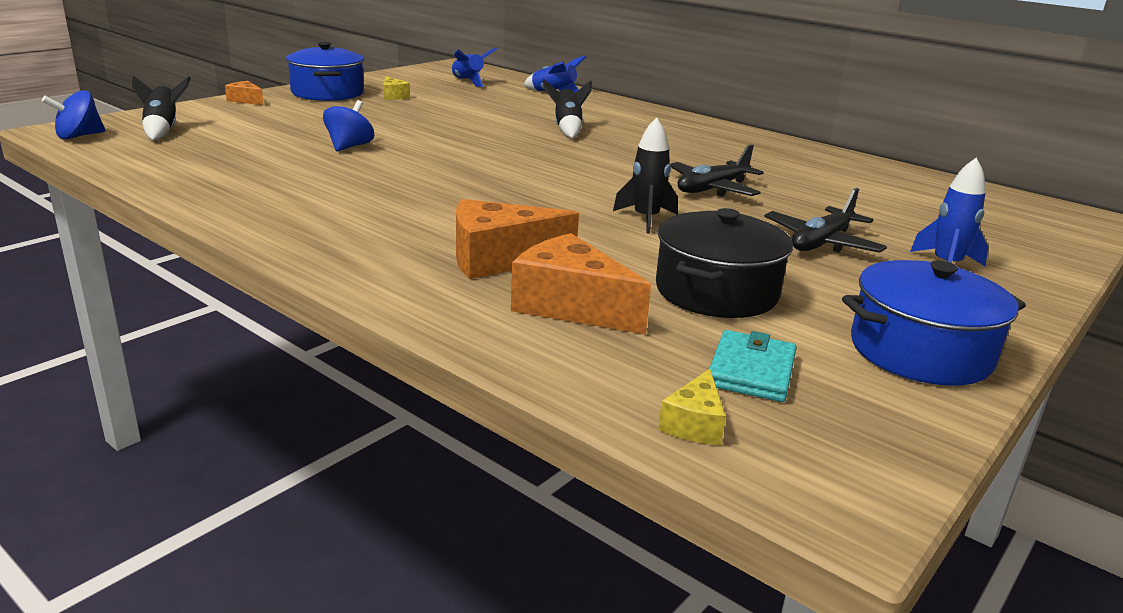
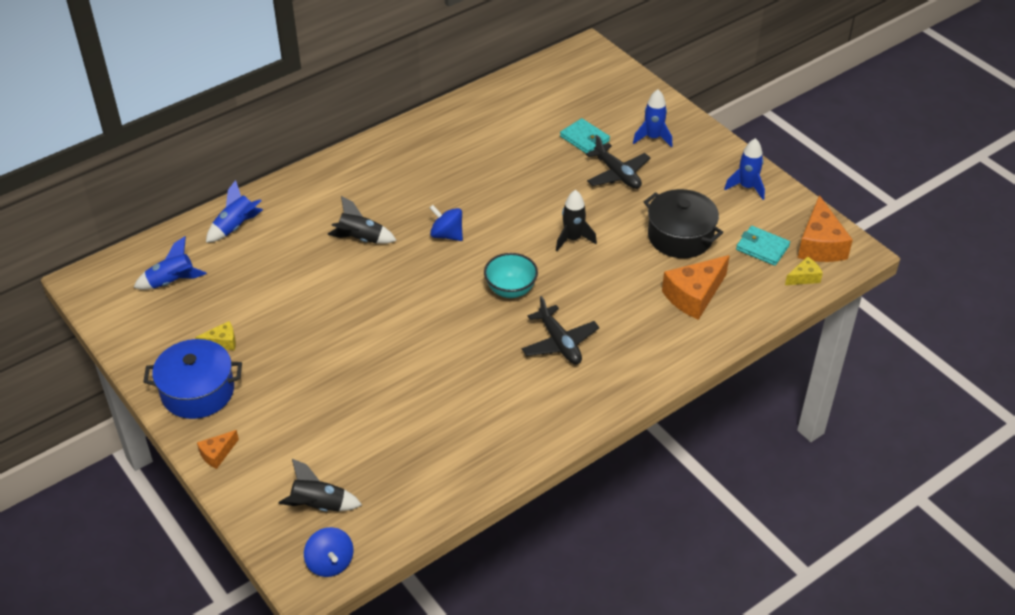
camera: 75 degrees left, 20 degrees up
(349, 147) = (392, 378): blue spinning top -> blue spinning top (447, 235)
(499, 259) = (631, 315): orange cheese -> orange cheese (820, 244)
(519, 190) = (510, 290): none -> turquoise bowl
(694, 424) = (804, 277): yellow cheese -> yellow cheese turned 60 degrees counterclockwise
(712, 189) = (520, 193): black plane -> black plane (559, 343)
(876, 220) = (584, 139): none -> turquoise wallet
(920, 351) = (747, 187): blue pot -> blue rocket

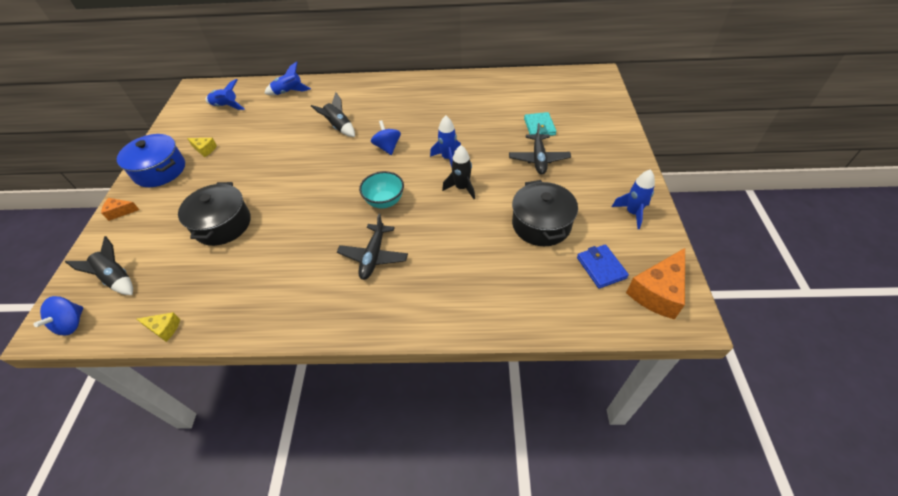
camera: 40 degrees right, 5 degrees up
(363, 399) = (223, 224): none -> black pot
(653, 138) = (590, 146): blue rocket -> blue rocket (448, 158)
(694, 295) = (506, 276): orange cheese -> none
(762, 248) = (601, 267): turquoise wallet -> blue wallet
(804, 277) = (616, 313): yellow cheese -> yellow cheese (164, 329)

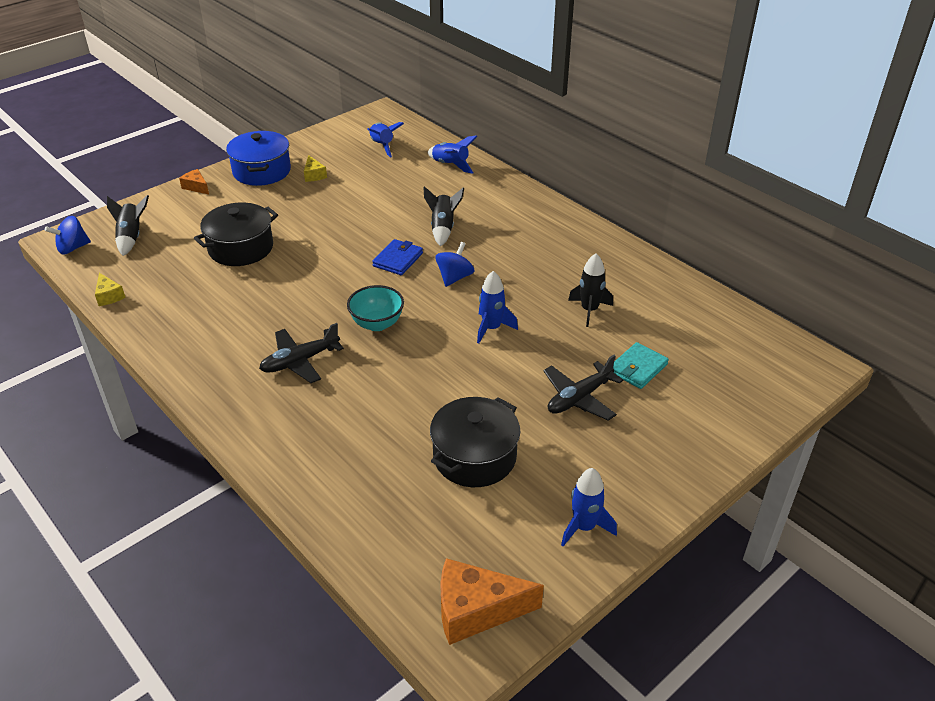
camera: 45 degrees right, 10 degrees down
(461, 188) = (459, 365): black rocket -> black rocket (589, 310)
(601, 267) = (462, 541): blue wallet -> blue wallet (398, 260)

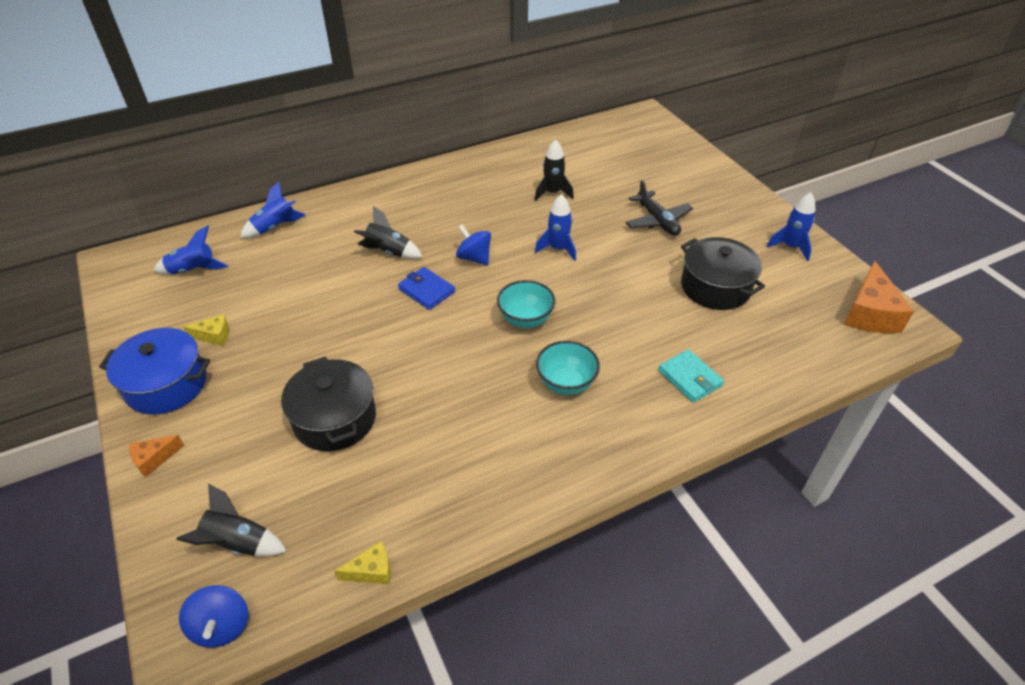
camera: 75 degrees left, 5 degrees up
(300, 361) = (566, 383): black plane -> turquoise bowl
(638, 368) = (630, 186): turquoise wallet -> turquoise wallet (690, 378)

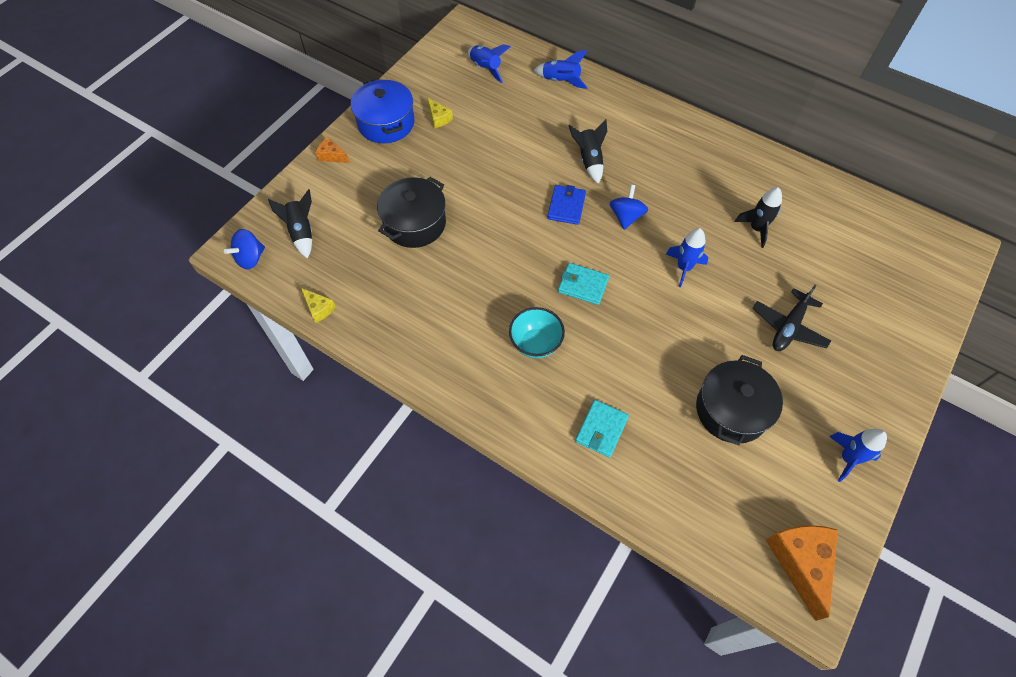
camera: 60 degrees right, 15 degrees up
(525, 320) = (583, 285): turquoise bowl -> turquoise wallet
(869, 313) = (801, 562): orange cheese -> orange cheese turned 105 degrees clockwise

